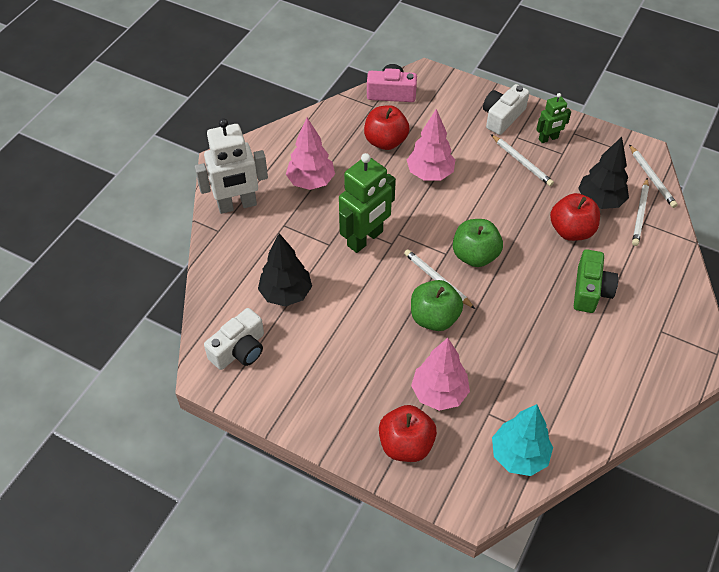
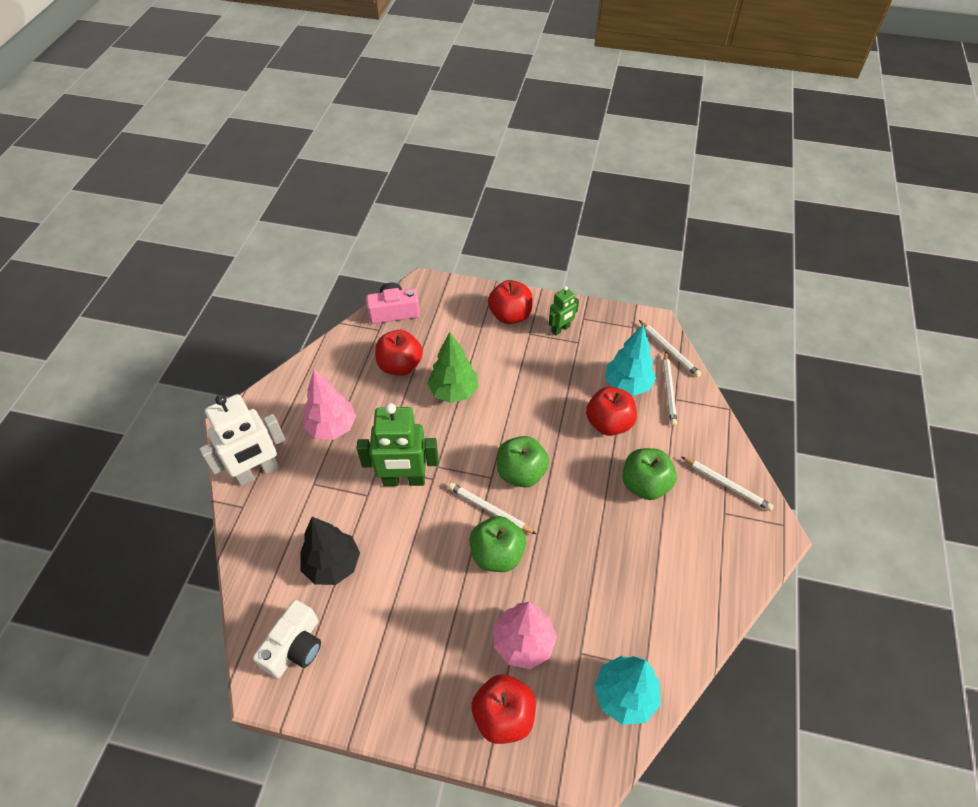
camera: 15 degrees left, 0 degrees up
(365, 239) = (404, 480): green robot -> green robot turned 60 degrees clockwise
(430, 174) = (453, 392): pink tree -> green tree
(502, 117) = (510, 315): white camera -> red apple
(521, 162) = (541, 359): white pencil -> white pencil (727, 485)
(590, 290) = (644, 484): green camera -> green apple
(600, 201) = (627, 385): black tree -> turquoise tree

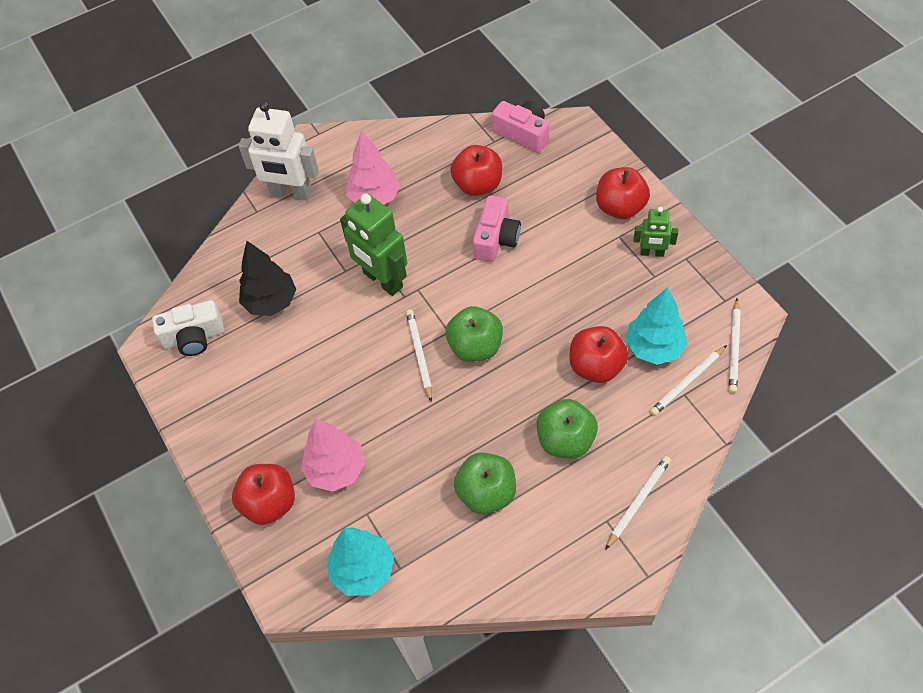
camera: 50 degrees right, 5 degrees up
(453, 392) = (496, 239): green tree -> pink camera
(497, 554) = (387, 392): green apple -> green apple (486, 493)
(727, 485) = (638, 502): white pencil -> white pencil turned 135 degrees counterclockwise

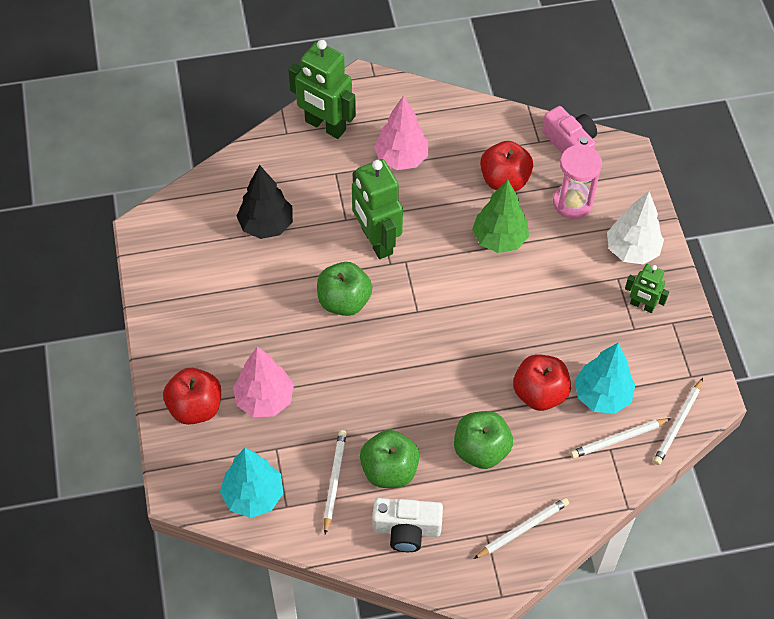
camera: 15 degrees right, 0 degrees up
(194, 337) = (185, 233): white camera -> white camera (406, 529)
(291, 193) = (325, 126): white robot -> green robot
(419, 355) = (381, 323): white pencil -> white pencil (334, 481)
(475, 347) = (436, 335): green apple -> green apple (344, 301)
(496, 239) = (499, 239): pink camera -> green tree
(548, 184) = (572, 203): none -> pink hourglass
(620, 207) = (632, 250): red apple -> white tree

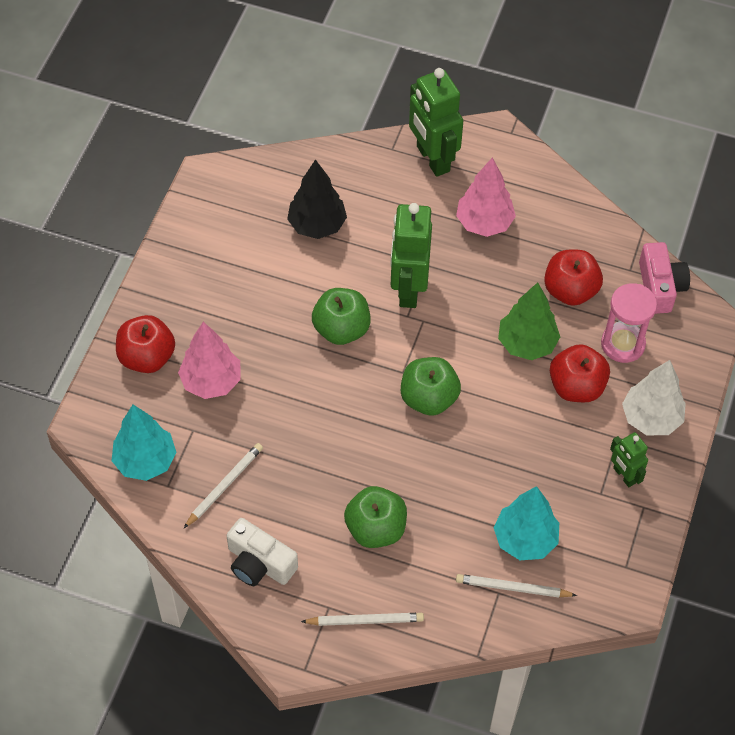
camera: 30 degrees right, 0 degrees up
(389, 470) = (280, 502): green apple -> green apple (429, 398)
(539, 393) = (466, 506): red apple -> red apple (576, 387)
(678, 423) = (581, 604): white pencil -> none

